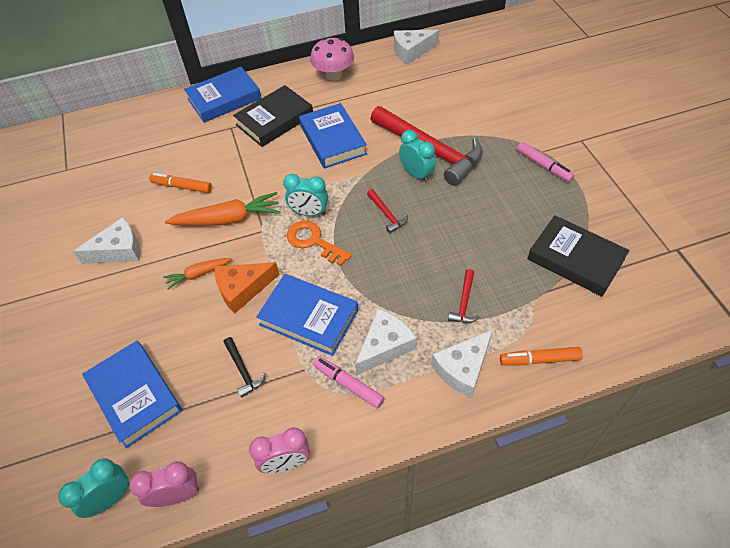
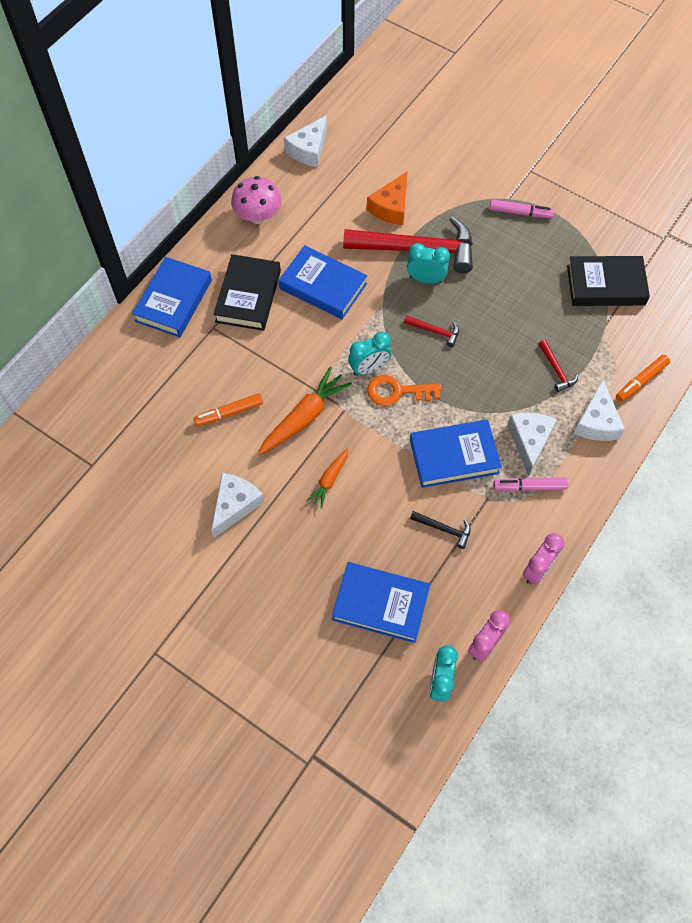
camera: 40 degrees left, 10 degrees up
(242, 289) = (379, 468): orange cheese -> orange cheese (391, 207)

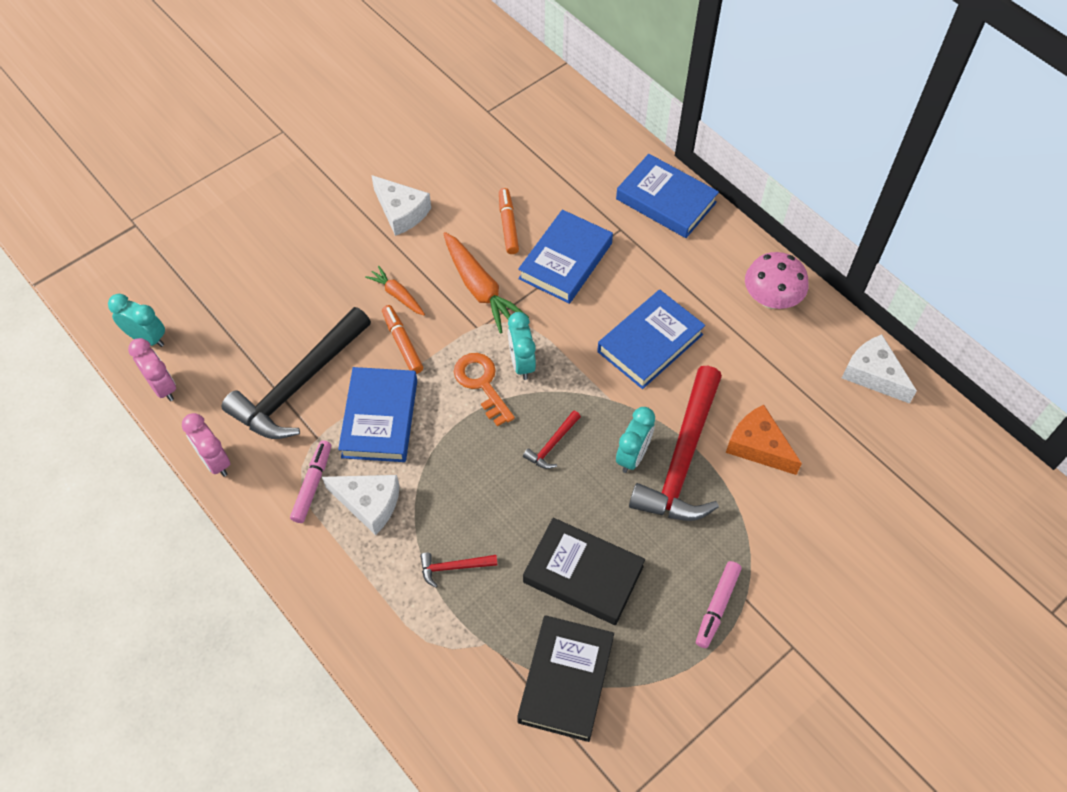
camera: 105 degrees right, 5 degrees down
(248, 296) = (654, 268): black book -> black book (583, 574)
(381, 604) = (246, 308): blue book -> blue book (565, 261)
(397, 391) = (482, 384): orange key -> orange key turned 45 degrees counterclockwise
(444, 529) = (299, 385): black hammer -> black hammer, size x2.40
(596, 422) = (366, 589): white cheese -> none
(641, 381) = (403, 668): orange marker -> orange marker (402, 343)

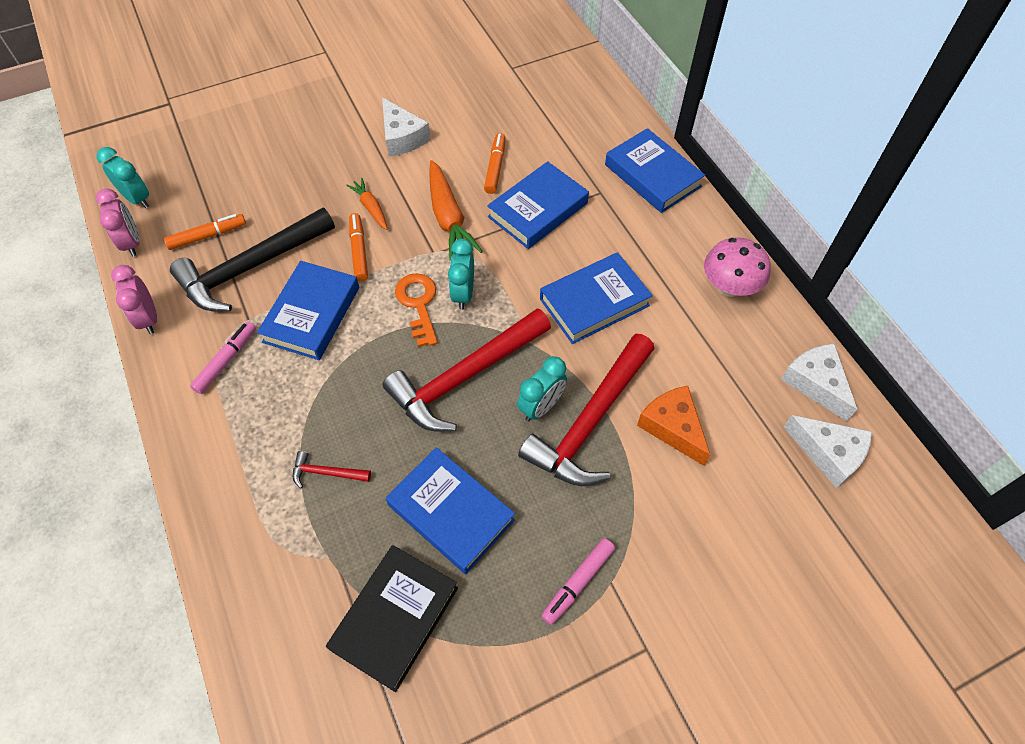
camera: 15 degrees right, 0 degrees up
(240, 361) = (207, 236): none -> orange marker
(369, 503) = (270, 391): white cheese -> white cheese (829, 453)
(552, 445) = (465, 377): red hammer -> red hammer, size x2.40
(583, 574) = (451, 512): black book -> blue book

